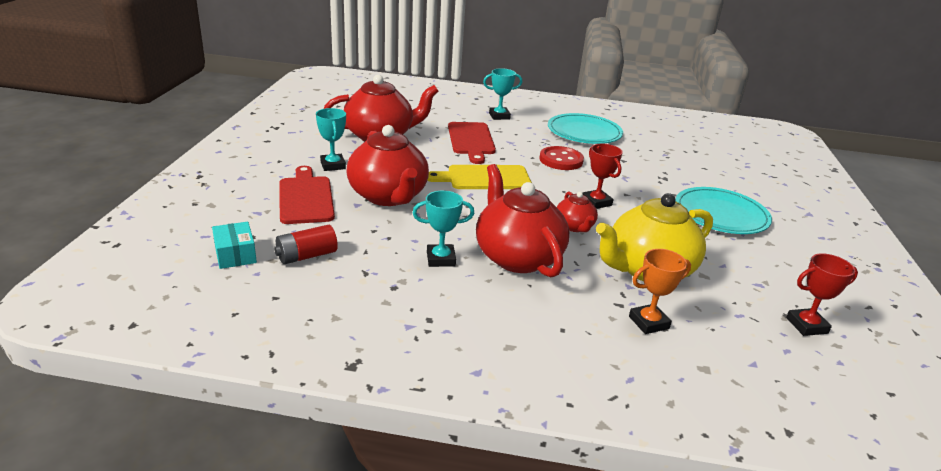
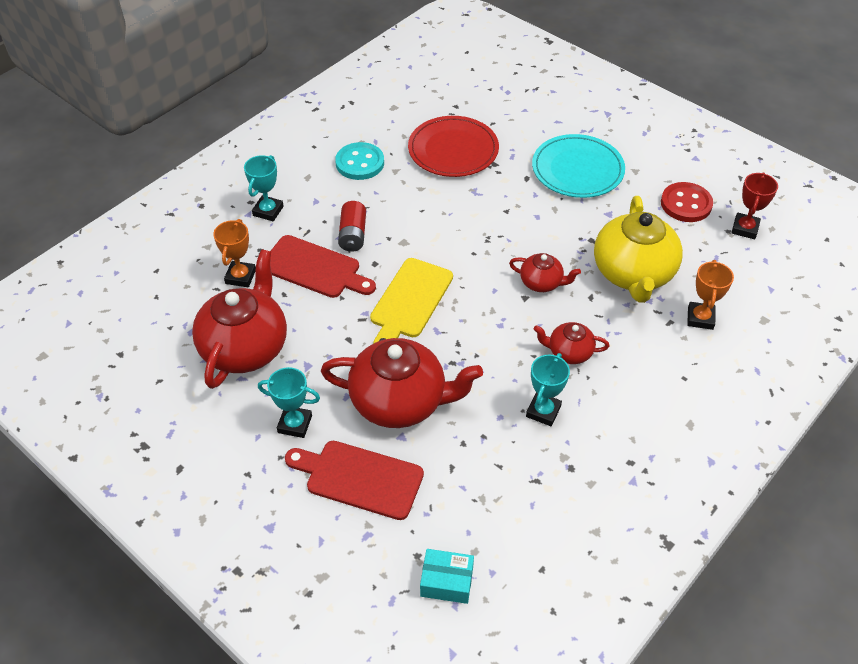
camera: 55 degrees left, 20 degrees up
(307, 256) = (482, 518): red battery -> red battery (353, 235)
(435, 121) = (240, 276): none -> orange trophy
(517, 257) = (569, 352): red teapot -> red teapot, size x0.50
(561, 160) = (410, 218): red button -> red button (686, 204)
(584, 132) = (360, 163): turquoise plate -> turquoise button
(596, 202) = (508, 241): red trophy -> none
(651, 160) = (453, 150): none -> red plate

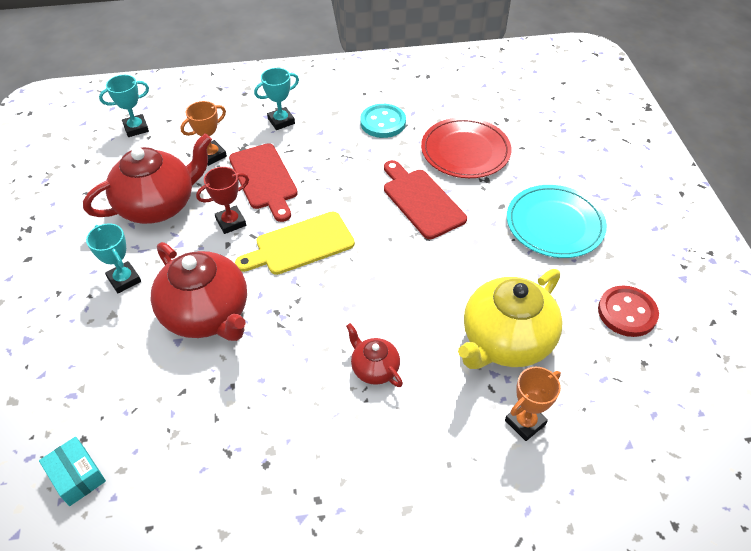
camera: 40 degrees right, 0 degrees up
(353, 235) = (317, 171): red battery -> none
(359, 478) = (116, 350): red cutting board -> red cutting board (421, 201)
(542, 283) = (417, 297): red teapot -> none
(543, 411) = (298, 401): turquoise trophy -> turquoise trophy (136, 128)
(745, 228) = (664, 371): red trophy -> red trophy (231, 222)

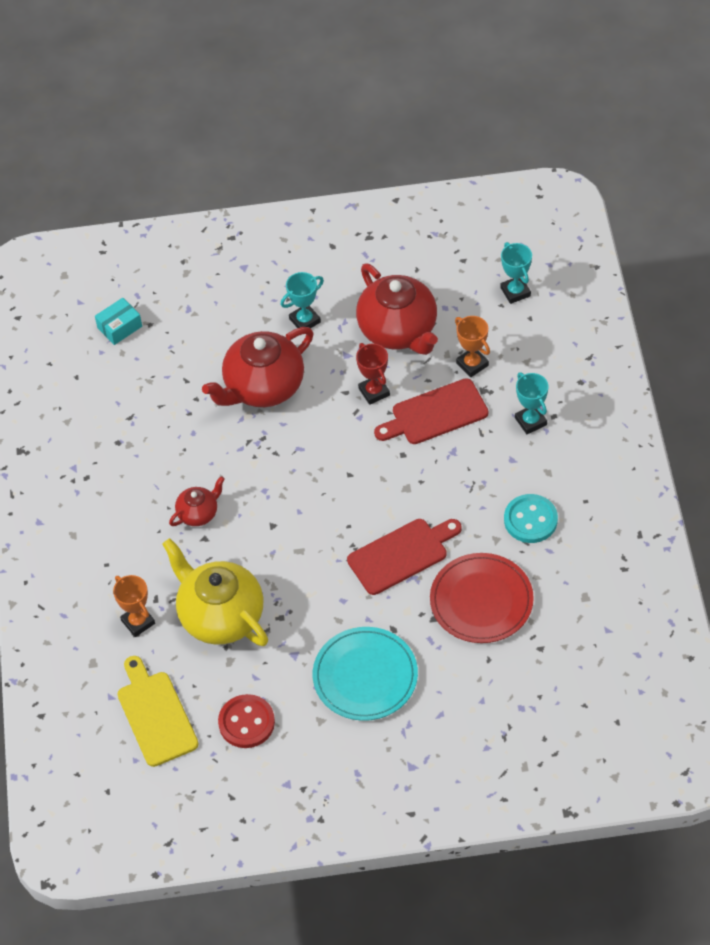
camera: 95 degrees right, 5 degrees up
(300, 245) = (343, 451): yellow cutting board -> yellow cutting board (155, 715)

